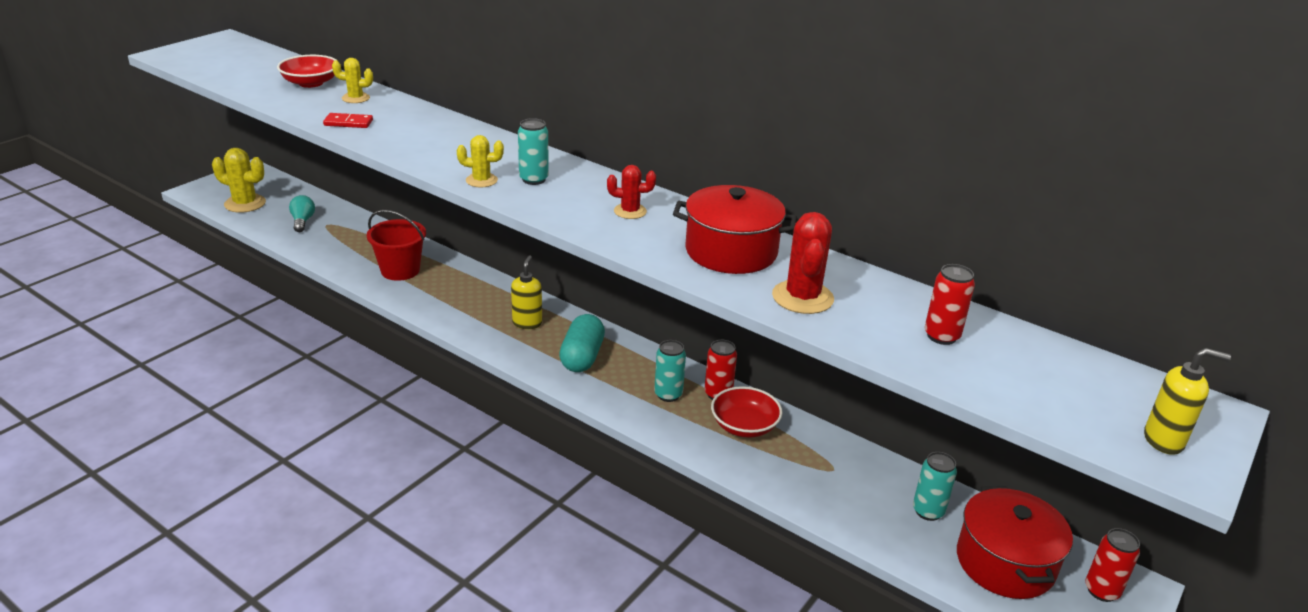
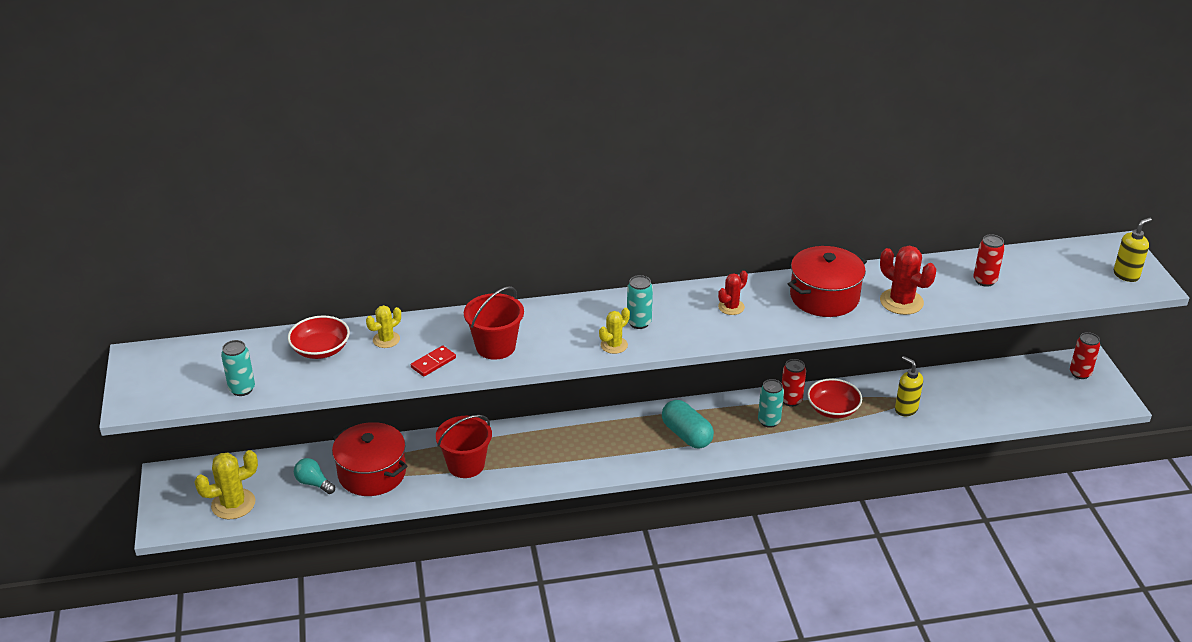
camera: 45 degrees left, 5 degrees up
(405, 137) = (495, 347): none -> red bucket
(527, 323) = (616, 438): yellow soap dispenser -> yellow soap dispenser (905, 409)
(928, 511) = (972, 389): turquoise can -> turquoise can (242, 389)
(1005, 562) = (1033, 390): red pot -> red pot (372, 473)

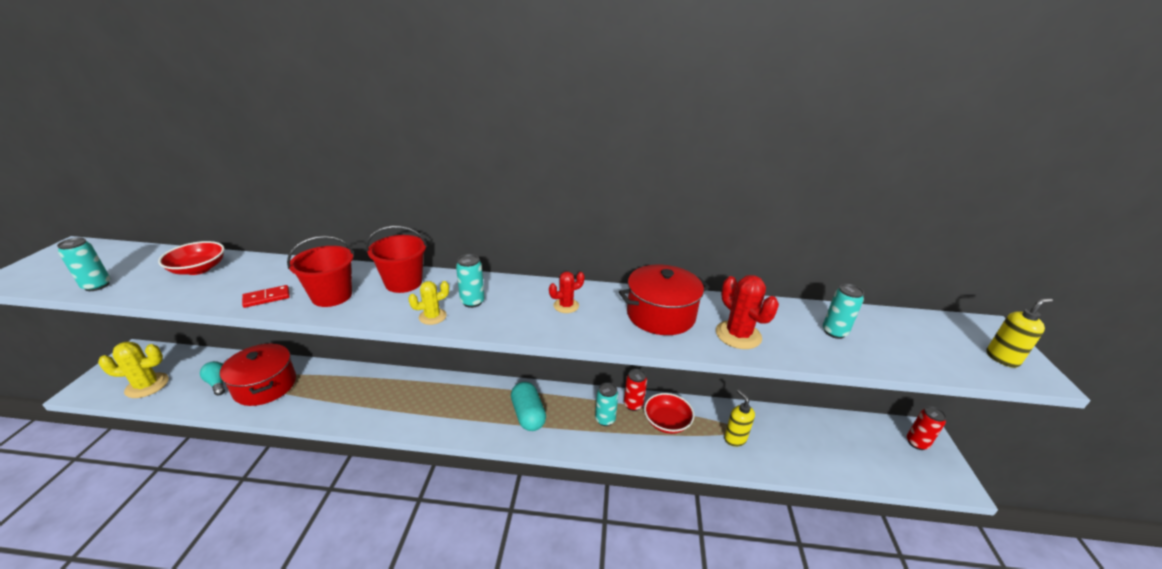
camera: 15 degrees right, 5 degrees down
(386, 340) = (255, 272): yellow cactus -> none
(466, 465) = (337, 397): red bucket -> red bucket (403, 283)
(984, 280) = (834, 332): red can -> turquoise can

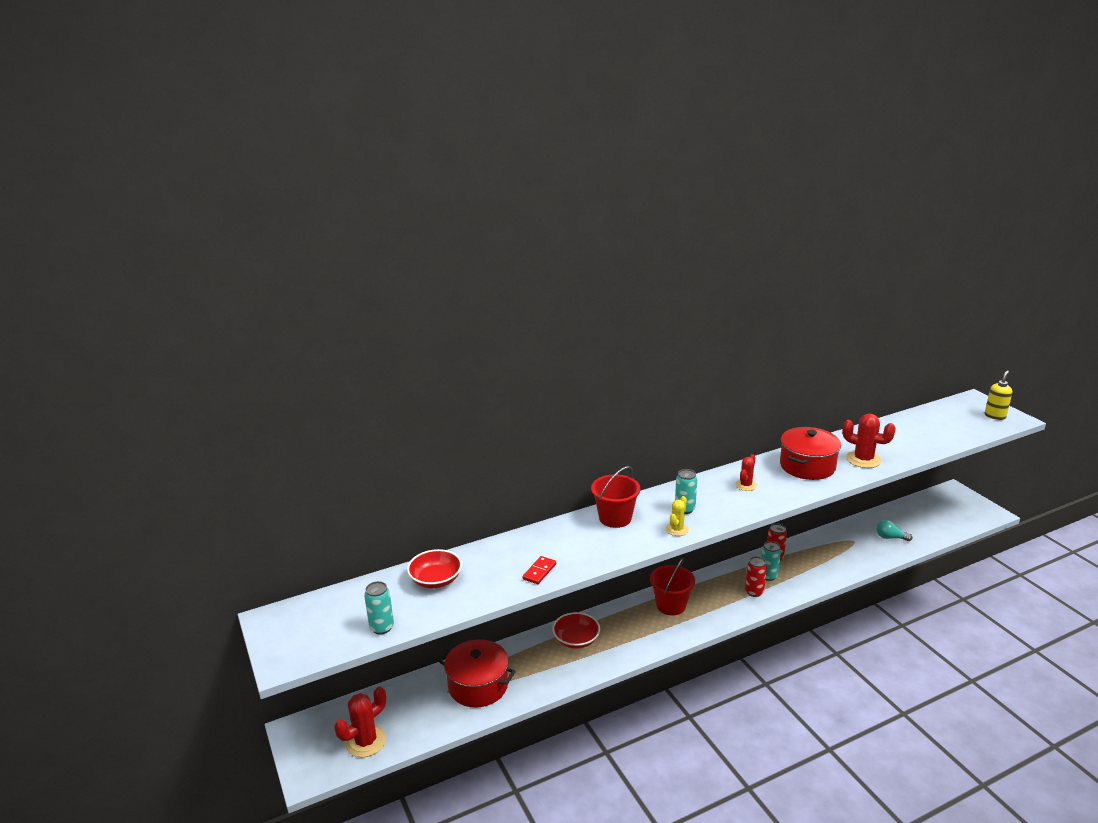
camera: 30 degrees left, 5 degrees down
(147, 385) = (366, 741): yellow cactus -> red cactus
(218, 383) = (431, 706): turquoise light bulb -> turquoise light bulb (890, 537)
(332, 296) = (583, 549): red bucket -> red bucket (671, 605)
(528, 415) = (714, 599): turquoise capsule -> none
(667, 422) = (808, 557): red bowl -> red bowl (576, 640)
(735, 439) = (858, 547): yellow soap dispenser -> none
(834, 332) = (907, 435): turquoise can -> none
(916, 443) = (955, 499): red can -> red can (754, 592)

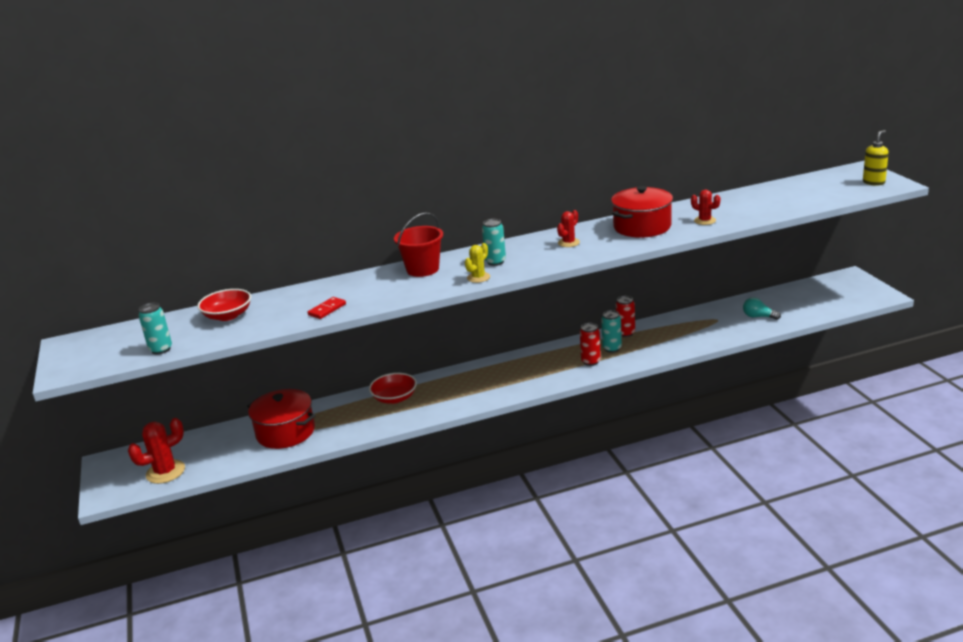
camera: 10 degrees right, 0 degrees up
(671, 605) = (500, 372): red bucket -> none
(863, 459) = (705, 221): red cactus -> red cactus, size x0.61

